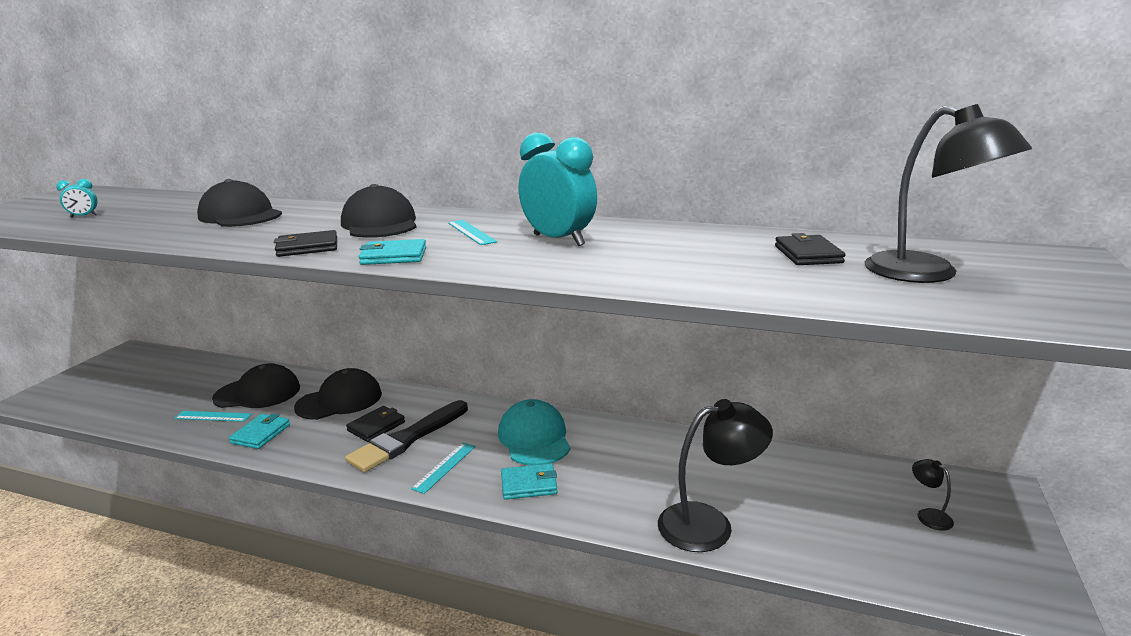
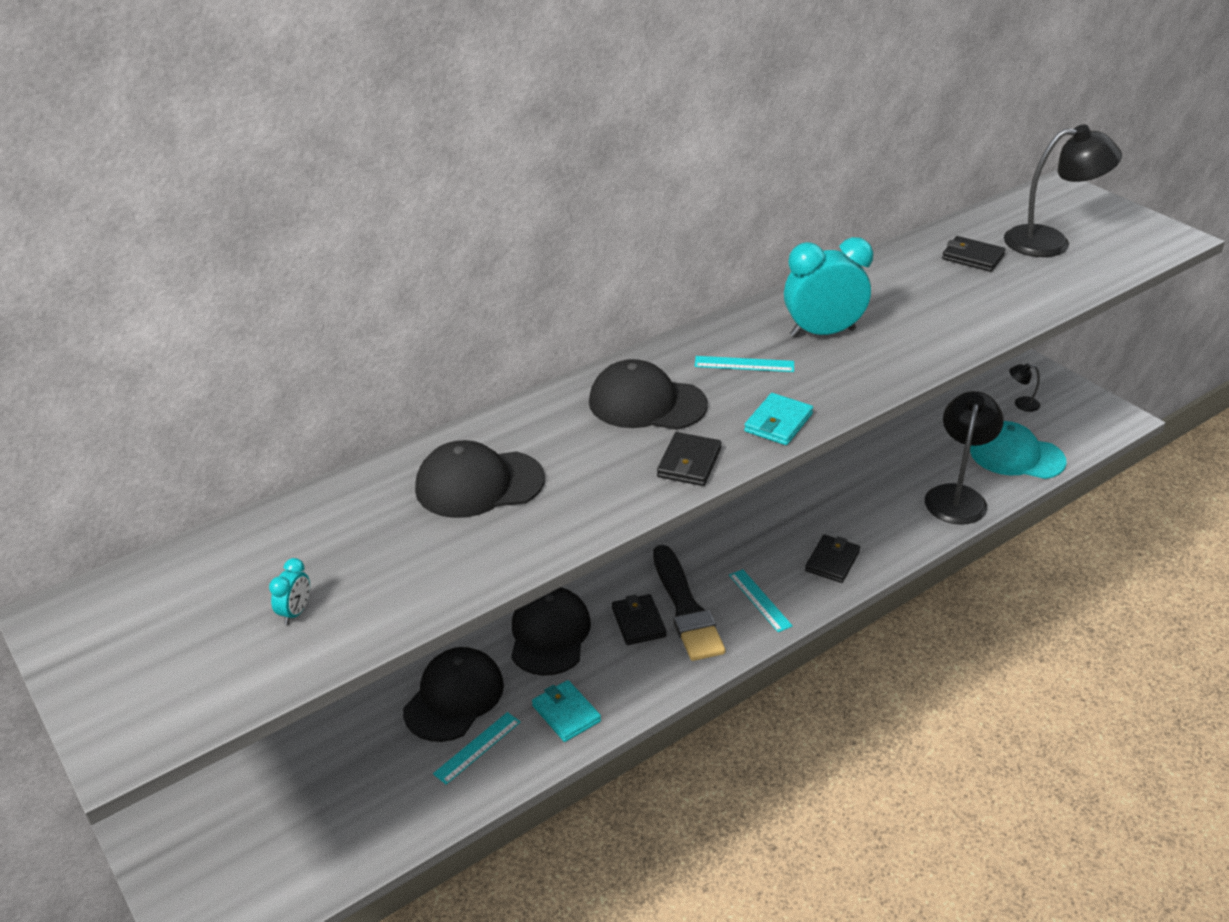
camera: 55 degrees left, 15 degrees up
(529, 484) = (832, 561): turquoise wallet -> black wallet
(534, 438) = (762, 530): turquoise cap -> turquoise cap (1016, 456)

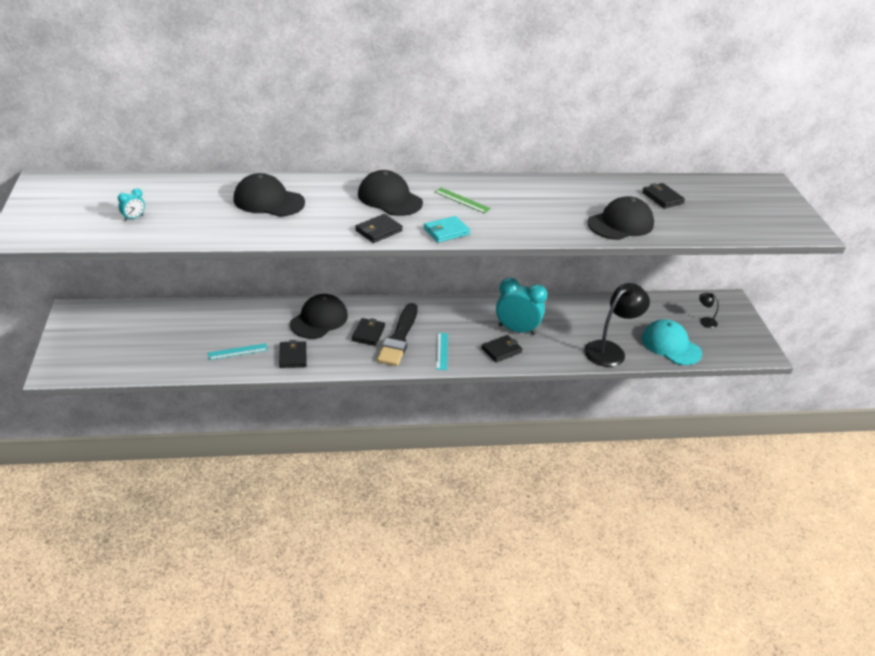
camera: 25 degrees right, 0 degrees up
(454, 697) = (247, 326): black cap -> black cap (620, 224)
(566, 713) = (293, 356): turquoise wallet -> black wallet
(744, 364) = (462, 200): turquoise ruler -> green ruler
(822, 333) = (524, 202): turquoise clock -> turquoise clock (516, 330)
(1050, 242) = (723, 207): black lamp -> none

